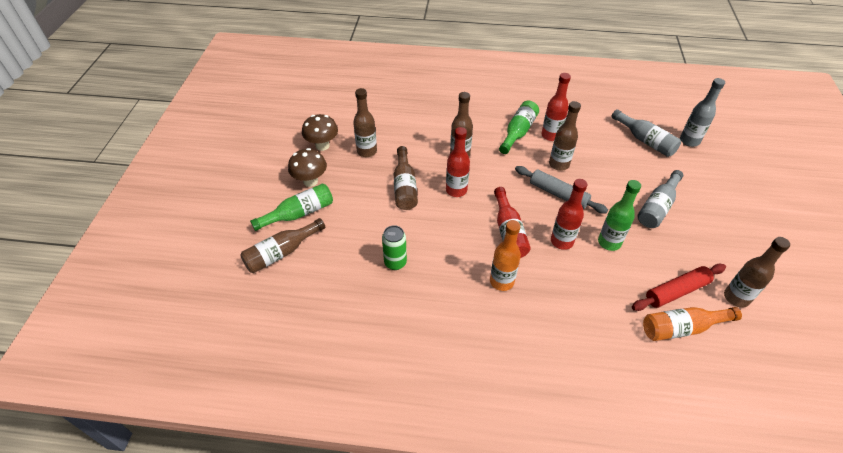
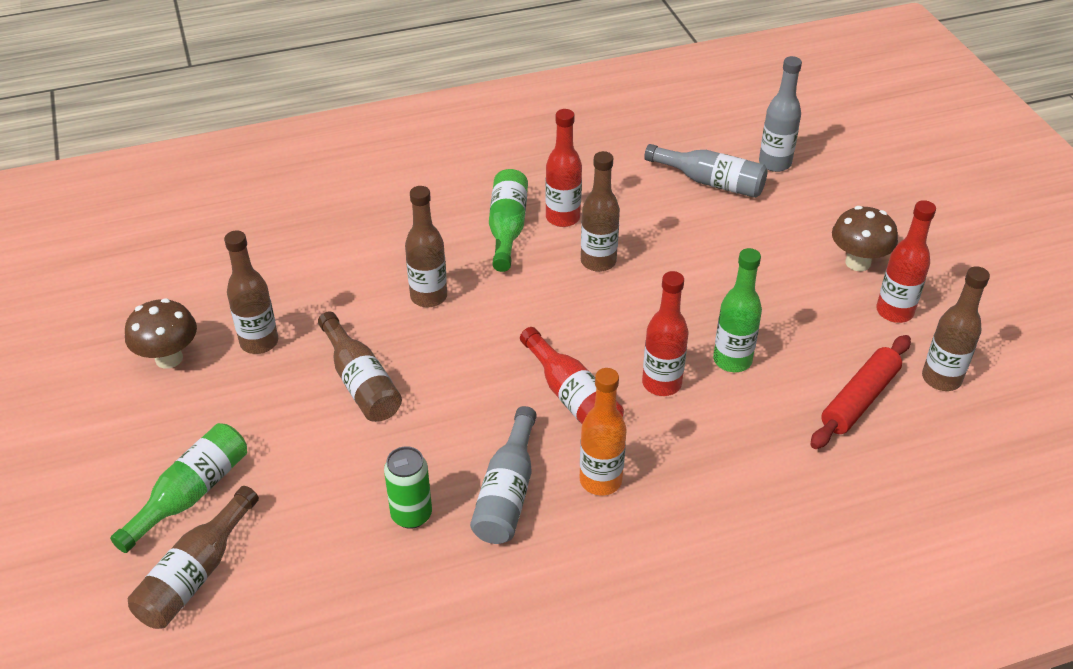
camera: 25 degrees left, 5 degrees down
(310, 181) = (181, 429): brown mushroom -> brown mushroom (858, 262)
(456, 190) = (453, 358): red bottle -> red bottle (894, 312)
(558, 194) = (620, 310): grey rolling pin -> none
(657, 207) = (776, 281): grey bottle -> grey bottle (507, 492)
(682, 328) = (890, 450): orange bottle -> none

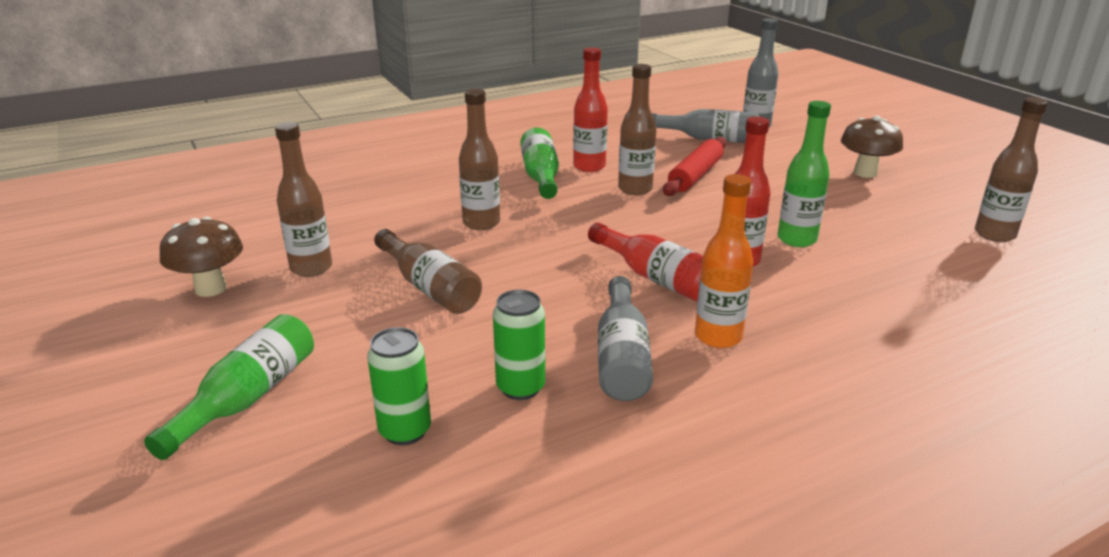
camera: 10 degrees left, 15 degrees down
(196, 574) = (262, 475): brown bottle -> none
(309, 547) = (405, 431): none -> green can
(859, 399) = (932, 254): red rolling pin -> red rolling pin (695, 176)
(894, 312) = (919, 198): red bottle -> none

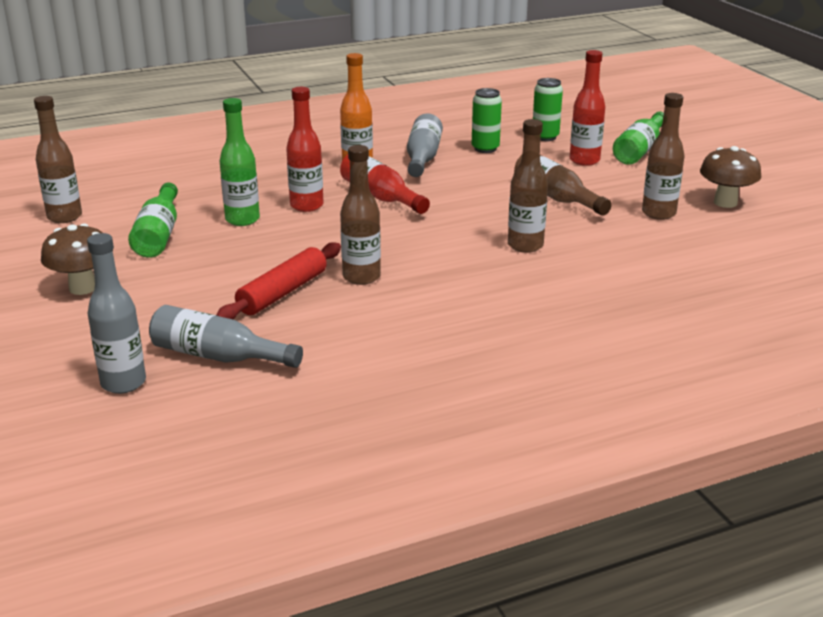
camera: 175 degrees left, 0 degrees up
(541, 176) = (464, 299): green bottle -> green bottle (159, 234)
(589, 167) = (403, 312): red bottle -> red bottle (584, 160)

